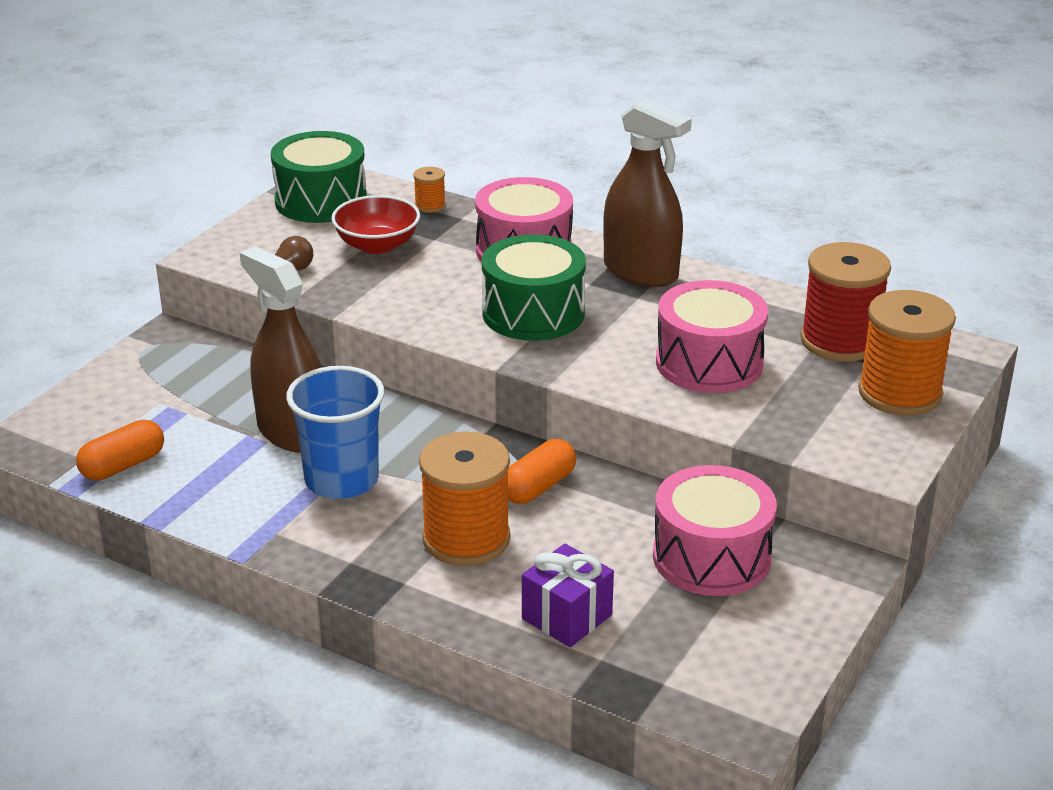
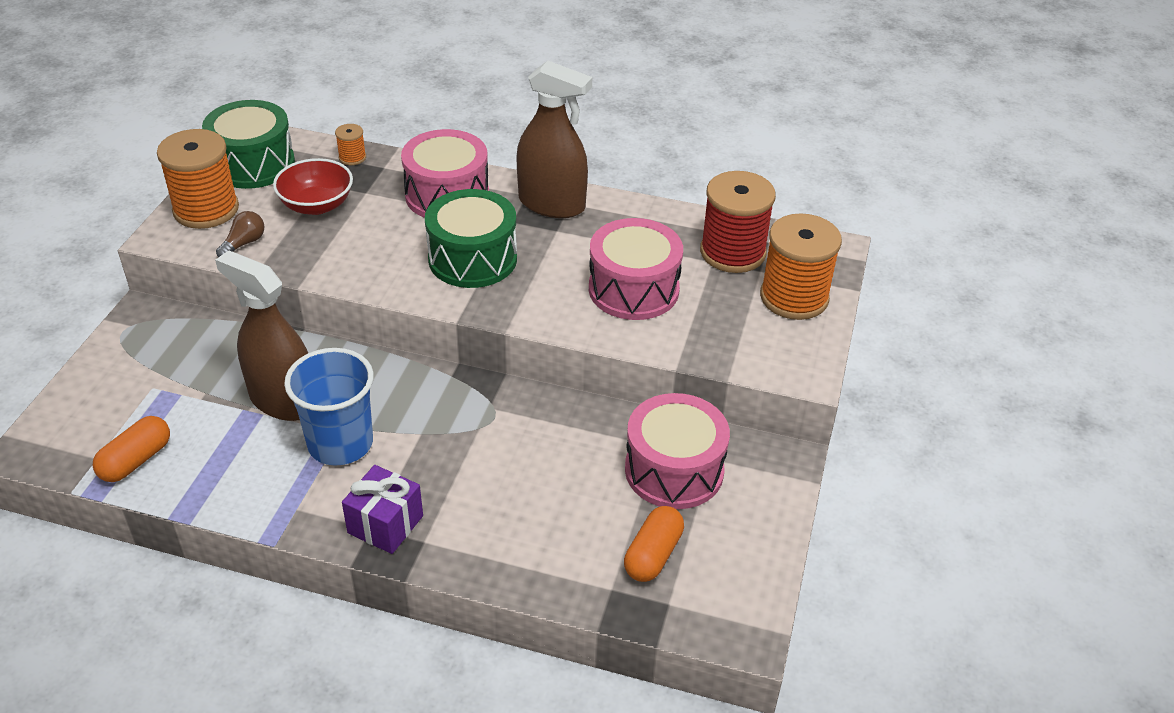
camera: 15 degrees left, 10 degrees up
(466, 539) = (465, 487): orange spool -> orange spool (206, 209)
(538, 487) = (512, 423): orange capsule -> orange capsule (653, 555)
(567, 617) = (571, 551): purple gift -> purple gift (385, 524)

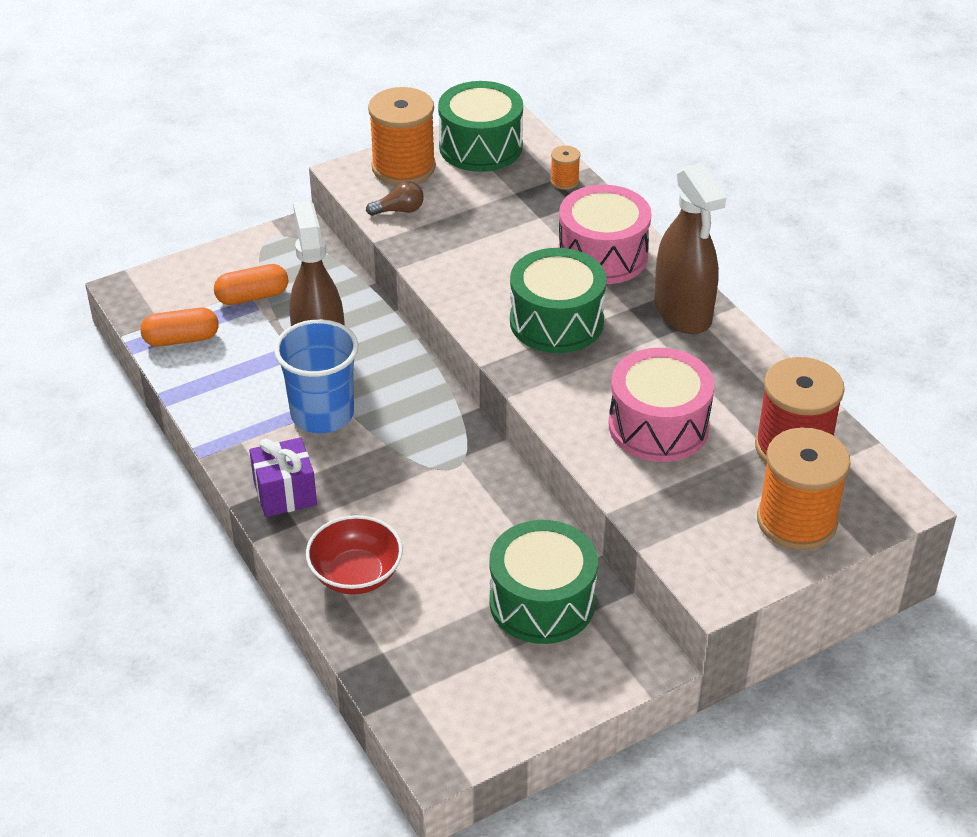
camera: 45 degrees right, 0 degrees up
(317, 205) = (488, 208): red bowl -> red bowl (356, 575)
(653, 555) = (444, 651): orange capsule -> orange capsule (252, 296)
(674, 470) = (542, 602): pink drum -> green drum

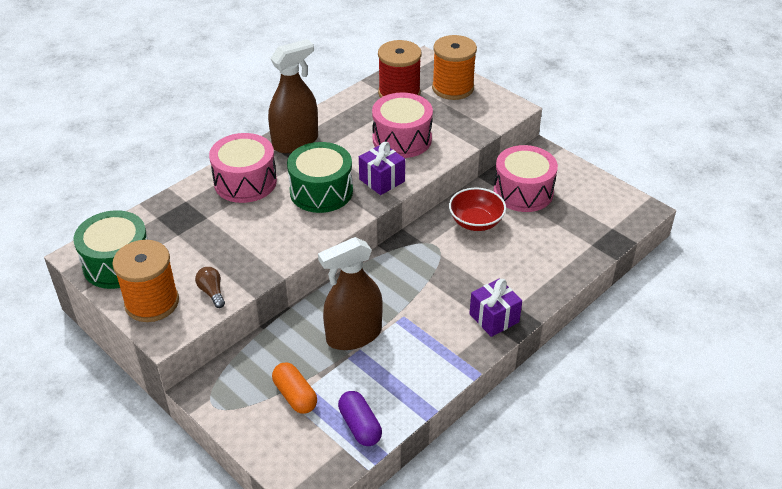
camera: 105 degrees left, 0 degrees up
(181, 339) = (360, 426): orange capsule -> purple capsule
(322, 414) = (413, 319): blue cup -> none
(356, 575) = (543, 268): red bowl -> red bowl (476, 222)
(542, 602) = (523, 192): green drum -> pink drum
(561, 385) = (382, 180): none -> purple gift
(564, 181) = (159, 212): orange spool -> none

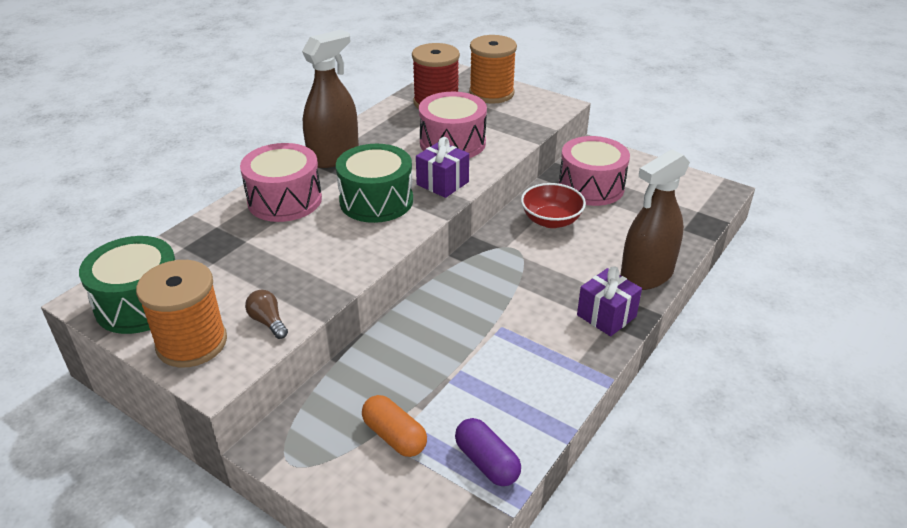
camera: 10 degrees left, 5 degrees down
(354, 335) = (449, 355): brown spray bottle -> brown spray bottle (646, 275)

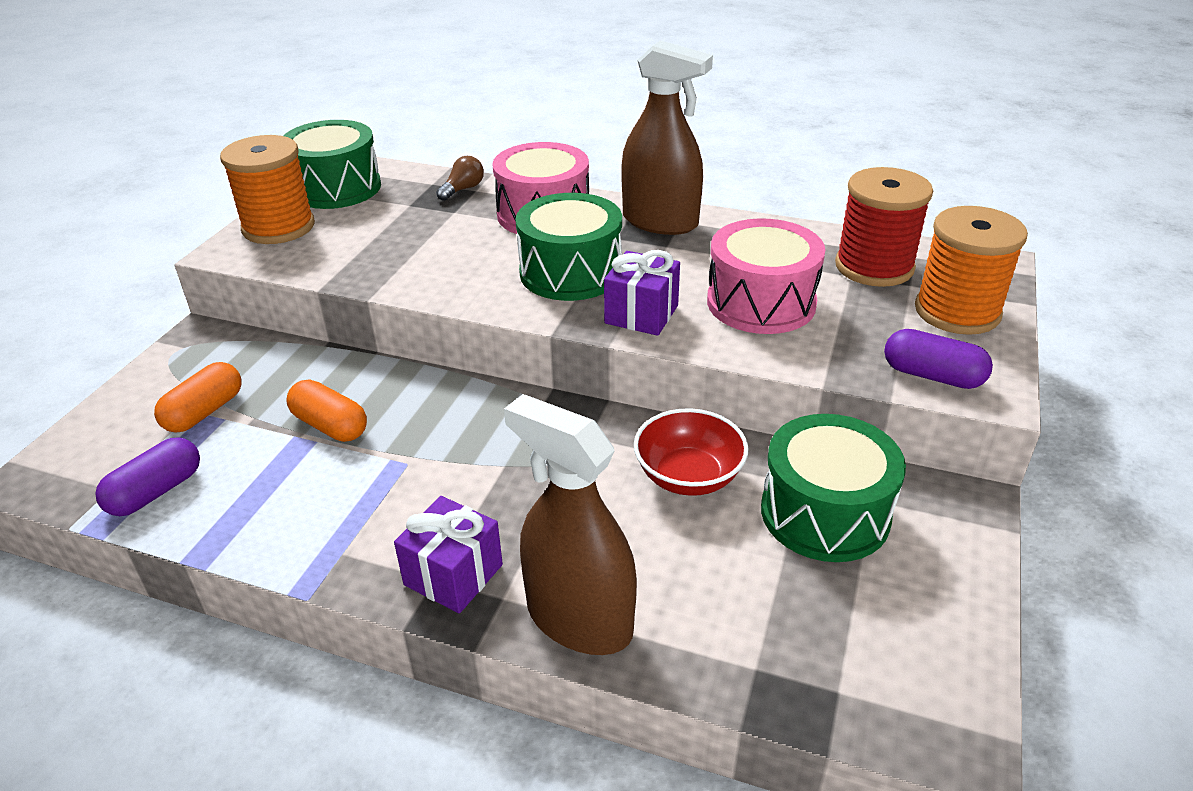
camera: 75 degrees right, 0 degrees up
(268, 322) = (314, 258): brown light bulb -> brown light bulb (463, 189)
(445, 362) = (330, 426): none -> orange capsule
(541, 114) = (932, 376): none -> purple capsule
(591, 187) = (825, 513): pink drum -> green drum

